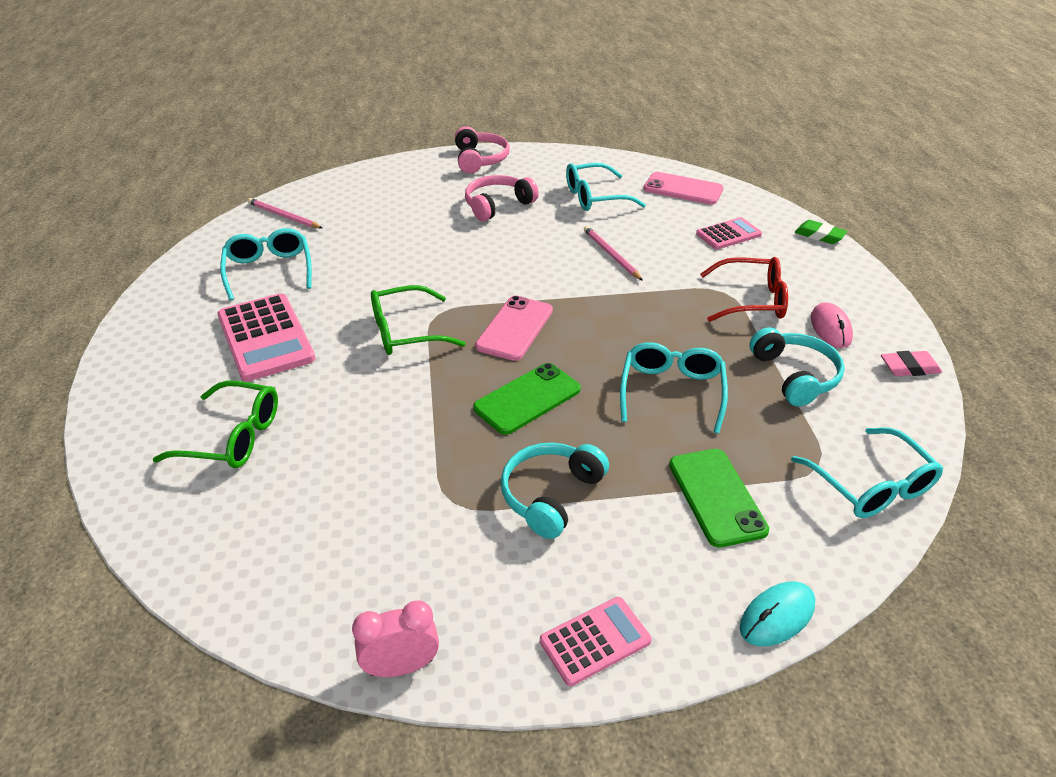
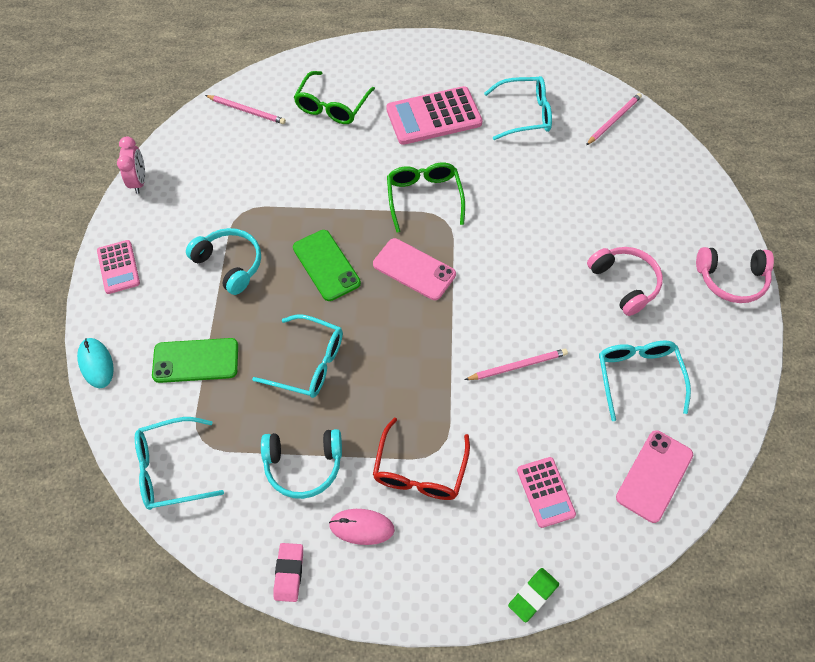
camera: 100 degrees right, 20 degrees up
(230, 541) = (247, 111): none -> pink pencil

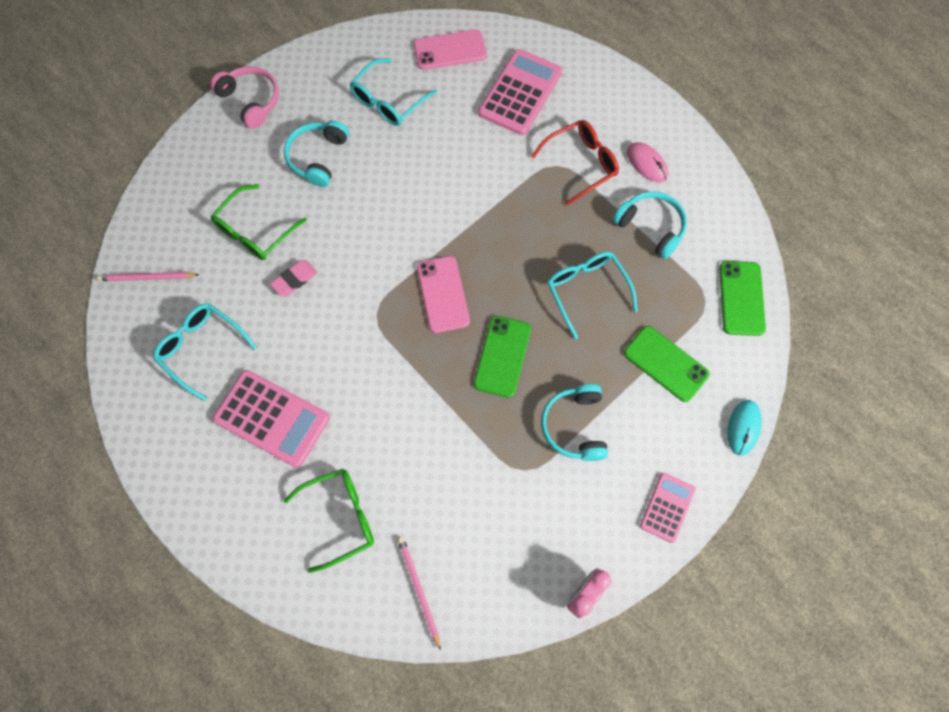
camera: 135 degrees left, 10 degrees up
(170, 469) = (741, 298): turquoise glasses -> green phone
(289, 573) = (712, 175): pink eraser -> pink eraser (294, 279)
(424, 198) = (369, 347): green glasses -> green glasses (255, 231)
(518, 366) = (451, 169): pink pencil -> none
(533, 595) = (584, 57): green eraser -> none
(545, 492) = (520, 93): pink calculator -> pink calculator, size x1.73
(624, 283) = (318, 157): pink headphones -> turquoise headphones

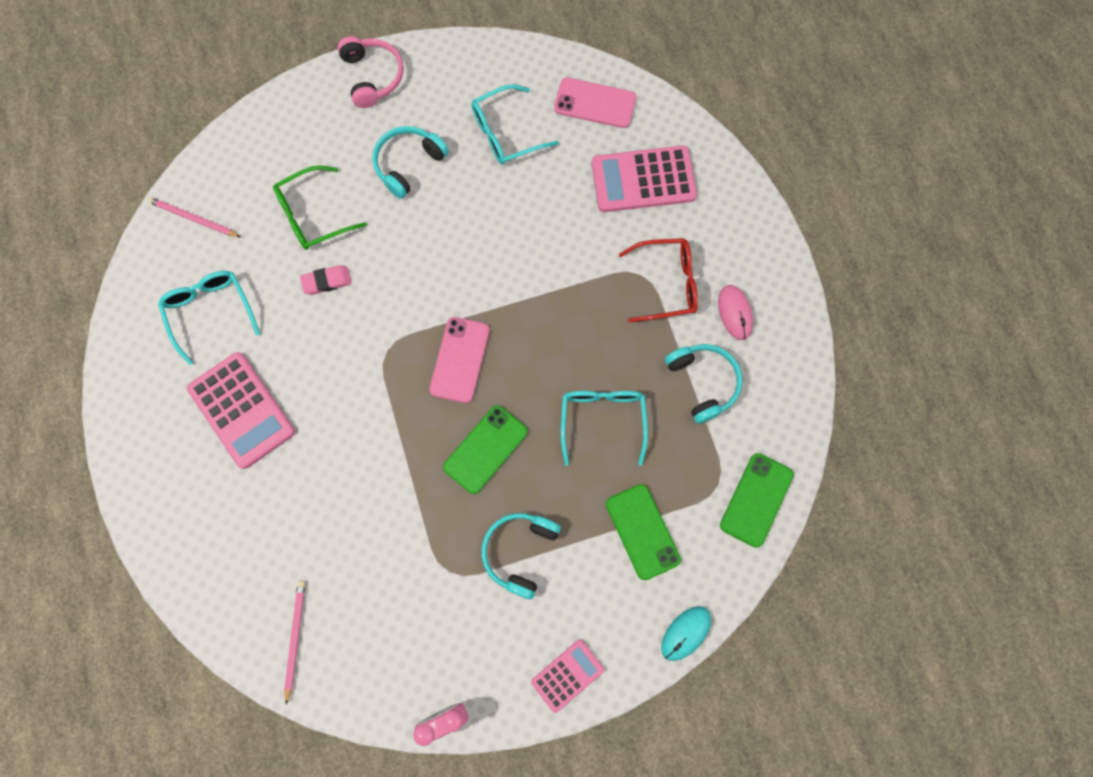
camera: 25 degrees right, 5 degrees up
(340, 517) = (258, 535): green glasses -> none
(520, 93) = (643, 180): pink calculator -> pink calculator turned 150 degrees counterclockwise

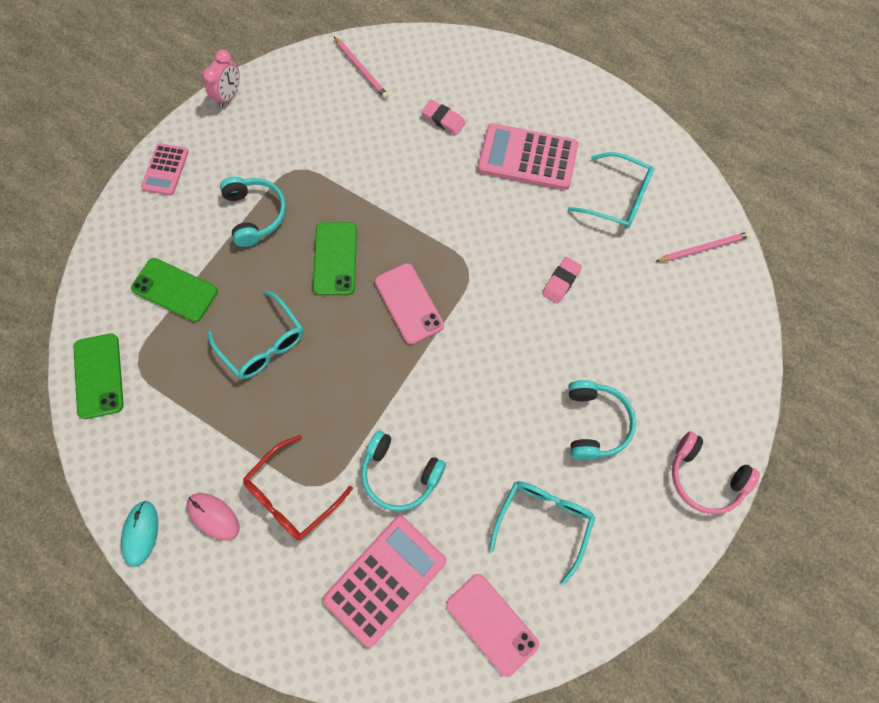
camera: 140 degrees right, 5 degrees down
(274, 512) = (443, 119): none -> pink eraser
(313, 215) = (623, 320): green glasses -> none
(595, 103) = (492, 623): pink phone -> pink phone turned 75 degrees clockwise
(685, 633) = (98, 249): turquoise mouse -> turquoise mouse (141, 533)
(702, 383) = (202, 433): turquoise headphones -> turquoise headphones (400, 474)

